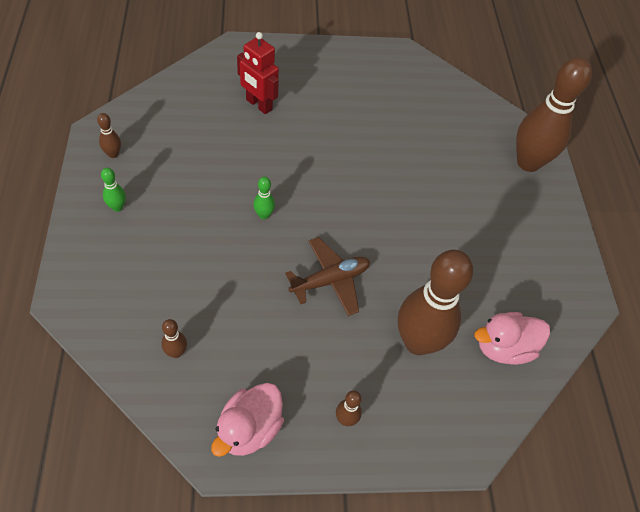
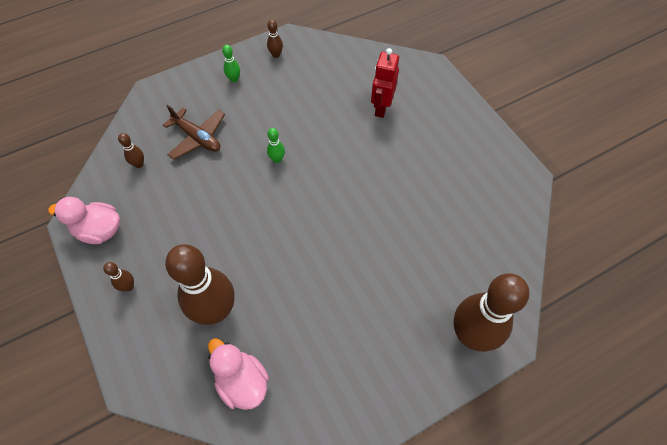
camera: 70 degrees right, 5 degrees up
(330, 280) = (241, 226): brown plane -> brown plane (197, 138)

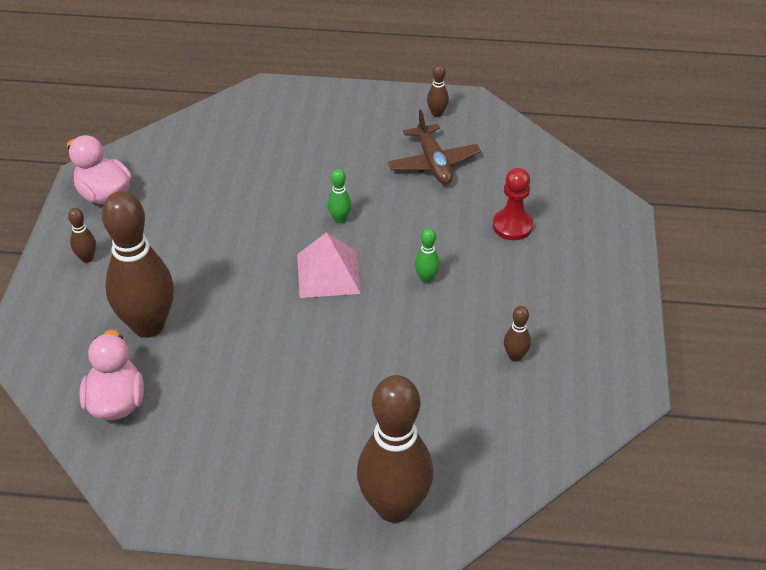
camera: 35 degrees right, 15 degrees down
(139, 164) = (193, 153): brown bowling pin -> brown bowling pin (515, 356)
(197, 138) = (274, 156): brown plane -> brown plane (433, 163)
(234, 79) = (366, 117): green bowling pin -> green bowling pin (426, 278)
(301, 201) = (328, 273): none -> pink pyramid
(381, 108) = (512, 226): red robot -> red pawn

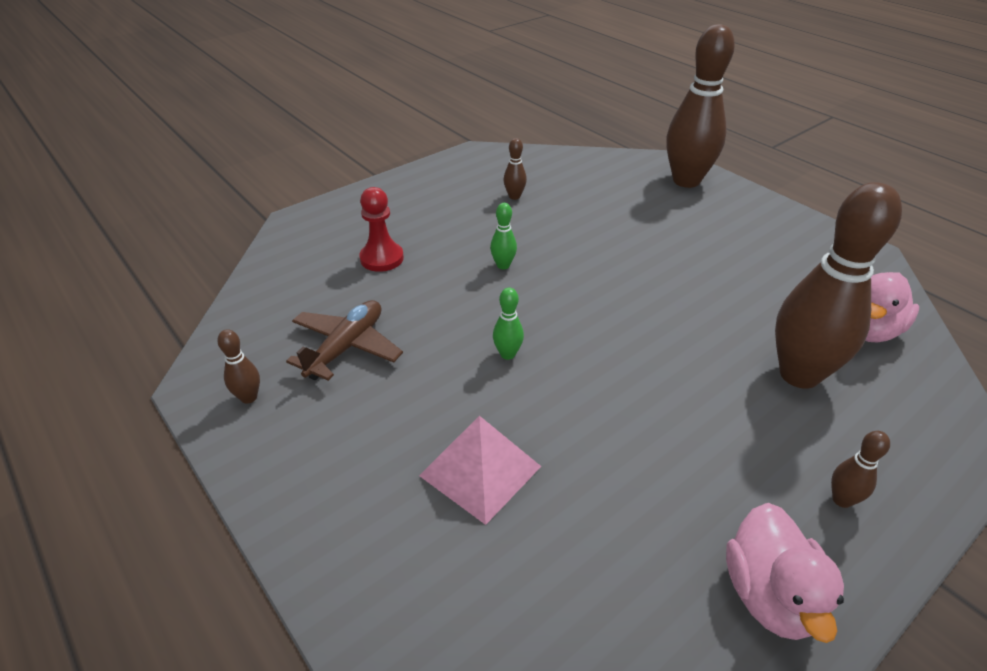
camera: 135 degrees left, 5 degrees down
(328, 273) = (578, 316): pink pyramid -> pink pyramid (480, 471)

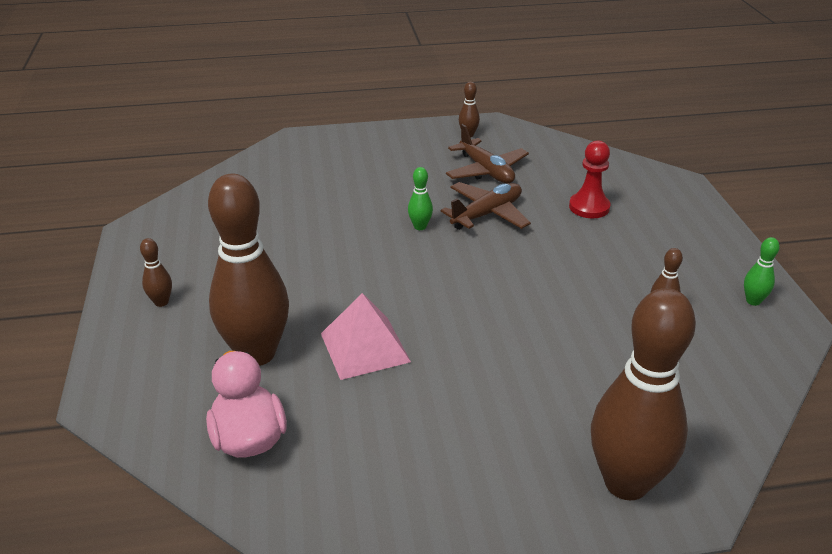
camera: 120 degrees right, 5 degrees down
(444, 316) = (487, 214): none -> brown plane
(480, 471) = (336, 187): pink pyramid -> pink pyramid (364, 347)
(503, 265) = (533, 261): green bowling pin -> green bowling pin (753, 301)
(770, 595) = (160, 243): pink duck -> none

